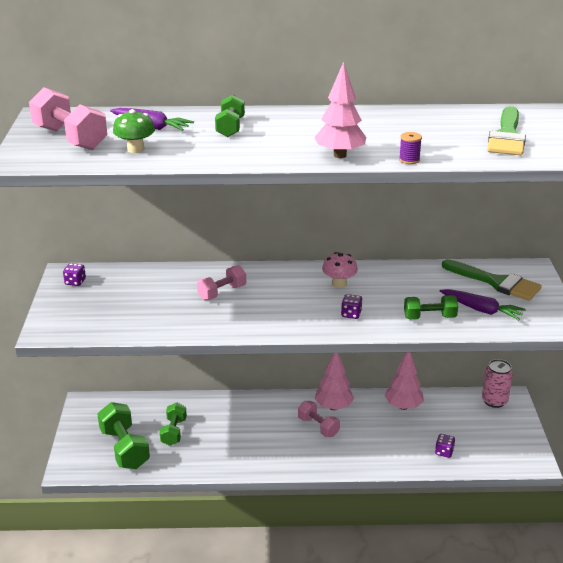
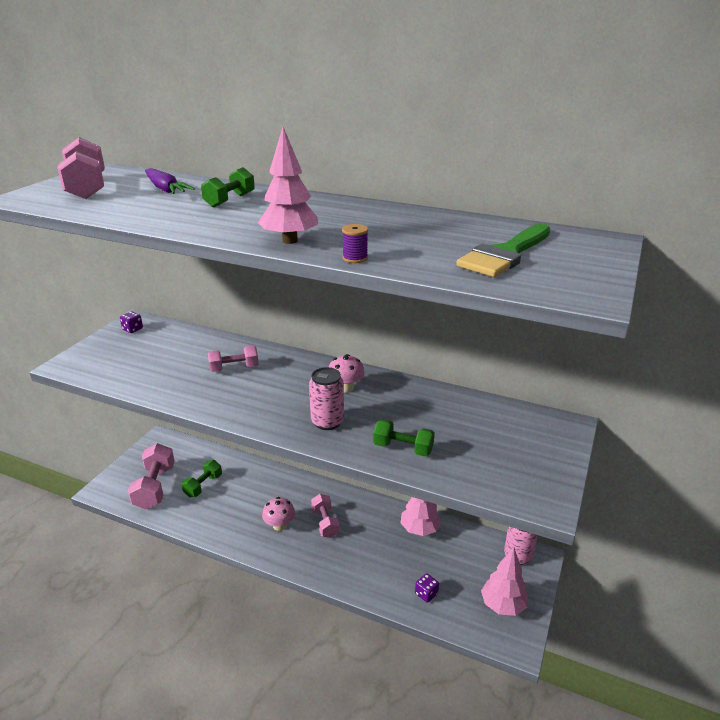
camera: 25 degrees right, 0 degrees up
(124, 448) = (155, 487): green dumbbell -> pink dumbbell
(135, 149) = (120, 204): green mushroom -> none
(278, 441) = (279, 525): none -> pink mushroom
(333, 407) = (354, 508): pink tree -> pink tree (502, 605)
(351, 314) = (327, 422): purple dice -> pink can
(481, 310) = (467, 456): purple carrot -> none
(496, 282) = (511, 430): green brush -> none

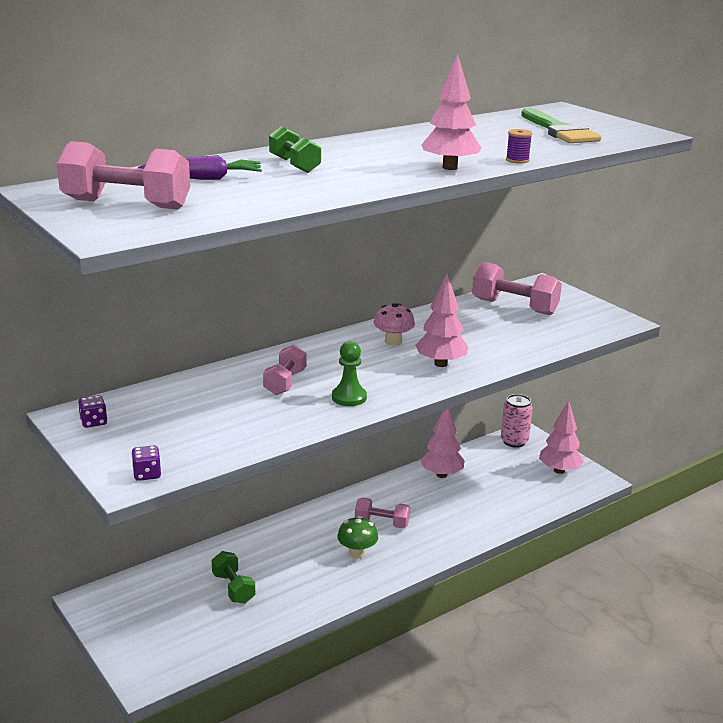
camera: 60 degrees left, 5 degrees down
(155, 487) = (193, 628): pink dumbbell -> pink dumbbell (514, 307)
(232, 400) = (349, 397): none -> green pawn
(279, 525) = (357, 553): pink mushroom -> green mushroom
(327, 422) = (441, 364): pink can -> pink tree
(403, 448) = (512, 346): green dumbbell -> none
(426, 594) = (518, 501): purple dice -> purple dice (147, 474)

